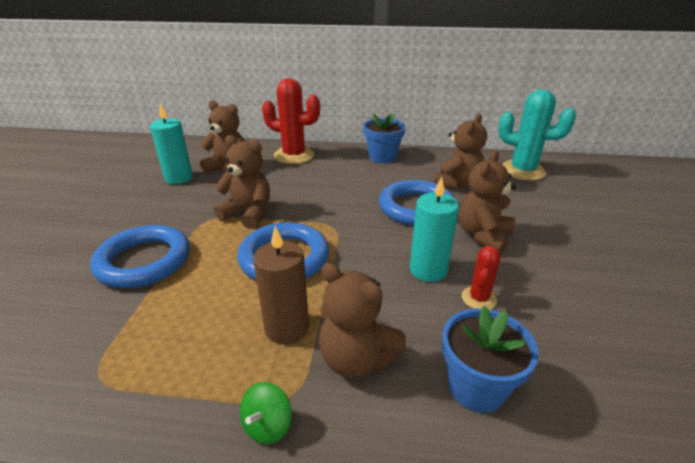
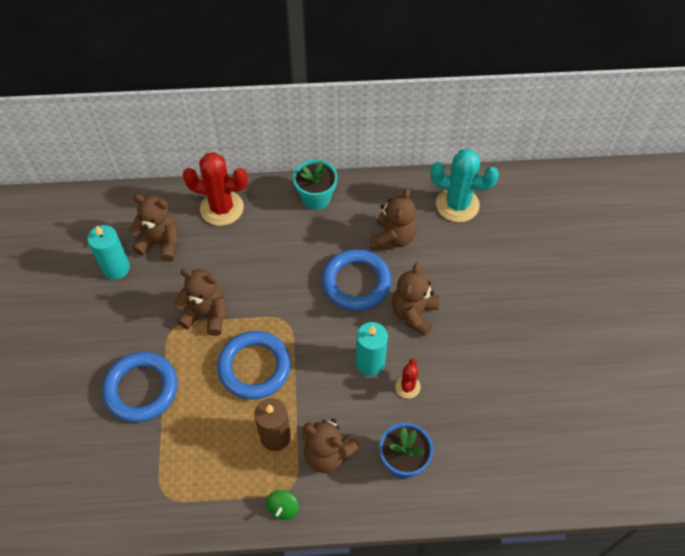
camera: 10 degrees left, 25 degrees up
(382, 157) = (316, 198): blue flower pot -> turquoise flower pot

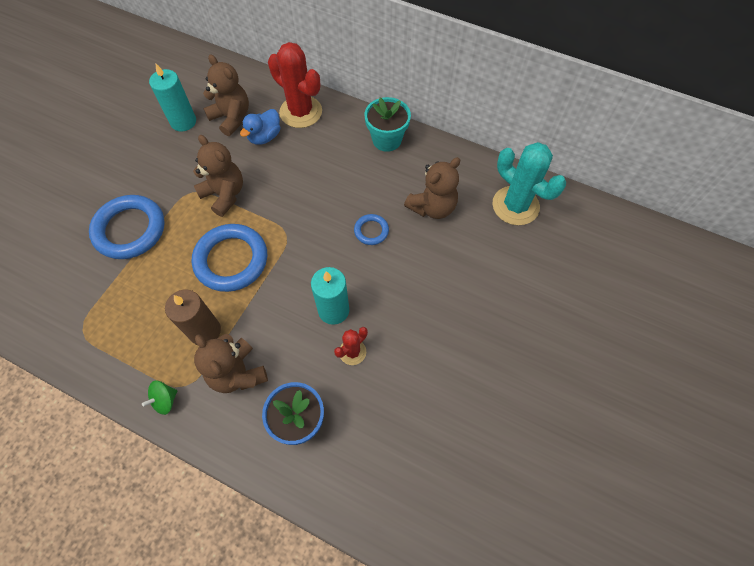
camera: 30 degrees right, 5 degrees up
(205, 246) = (264, 137): none -> blue duck
(356, 282) = (371, 231): blue ring -> blue ring, size x0.48
(414, 313) = (405, 286): brown teddy bear -> none

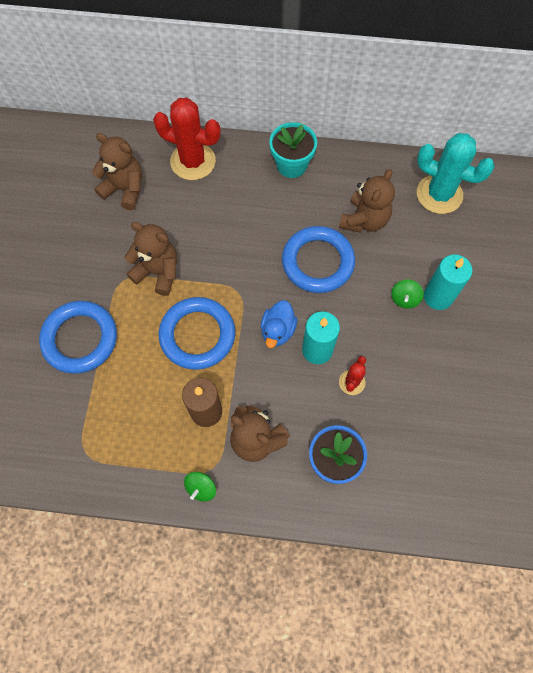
camera: 20 degrees left, 5 degrees up
(183, 122) = (76, 209): turquoise candle -> turquoise candle (438, 296)
(264, 137) = (169, 199): blue duck -> blue duck (277, 330)
(371, 231) = (317, 262): blue ring -> blue ring, size x2.07
(439, 291) = (404, 299): none -> green spinning top

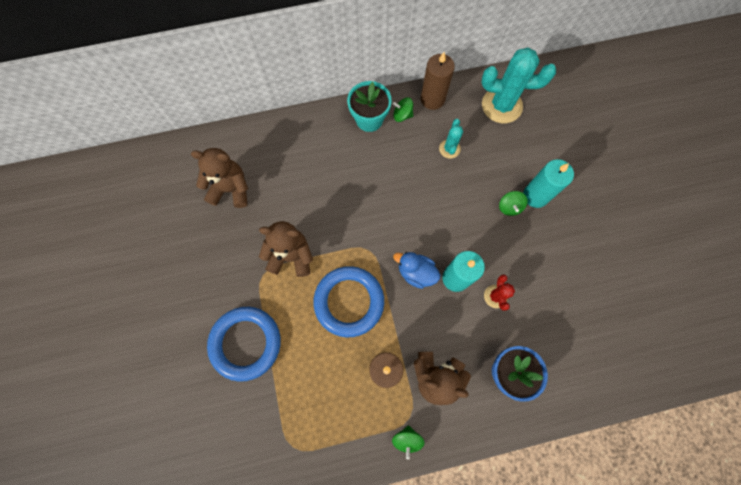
camera: 20 degrees left, 5 degrees up
(193, 161) = (282, 144): red cactus -> none
(277, 330) = (416, 273): blue duck -> blue duck turned 120 degrees clockwise
(317, 262) = (425, 199): blue ring -> none
(328, 171) = (402, 115): none -> green spinning top
(364, 220) = (449, 149): brown teddy bear -> turquoise cactus
(366, 165) = (432, 99): none -> brown candle

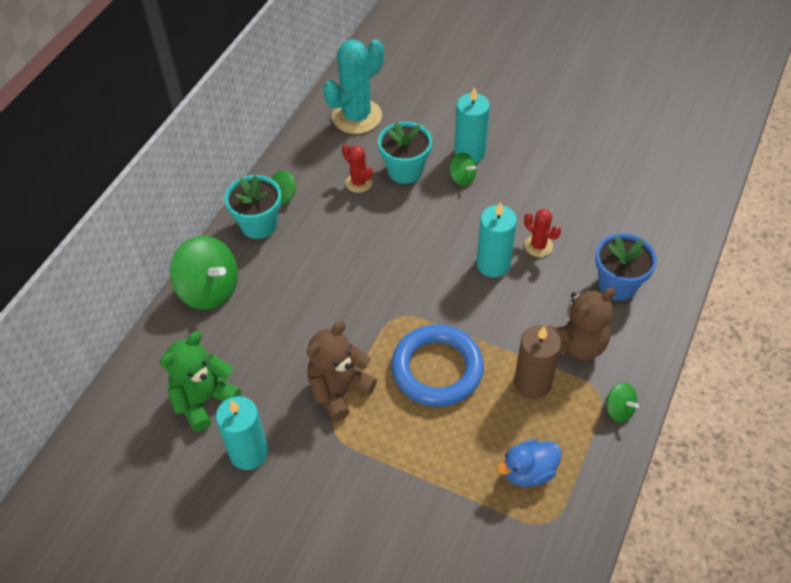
camera: 50 degrees left, 20 degrees down
(216, 239) = (249, 452): none -> turquoise candle
(231, 189) = (204, 400): brown teddy bear -> green teddy bear
(246, 343) = (396, 497): blue ring -> none
(303, 131) = (209, 289): none -> green spinning top
(416, 273) = (459, 292): blue duck -> blue duck (528, 472)
(432, 99) = (293, 161): brown candle -> none
(449, 149) = (358, 183): turquoise cactus -> red cactus
(484, 168) = (405, 170): none -> turquoise flower pot

